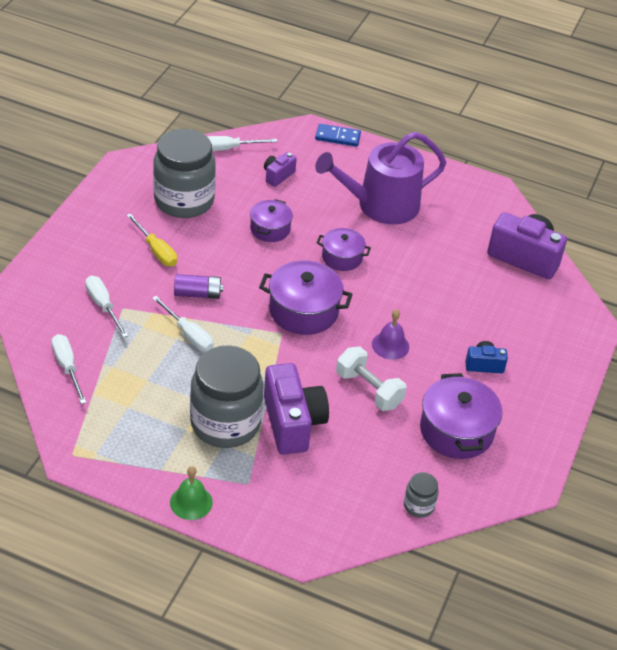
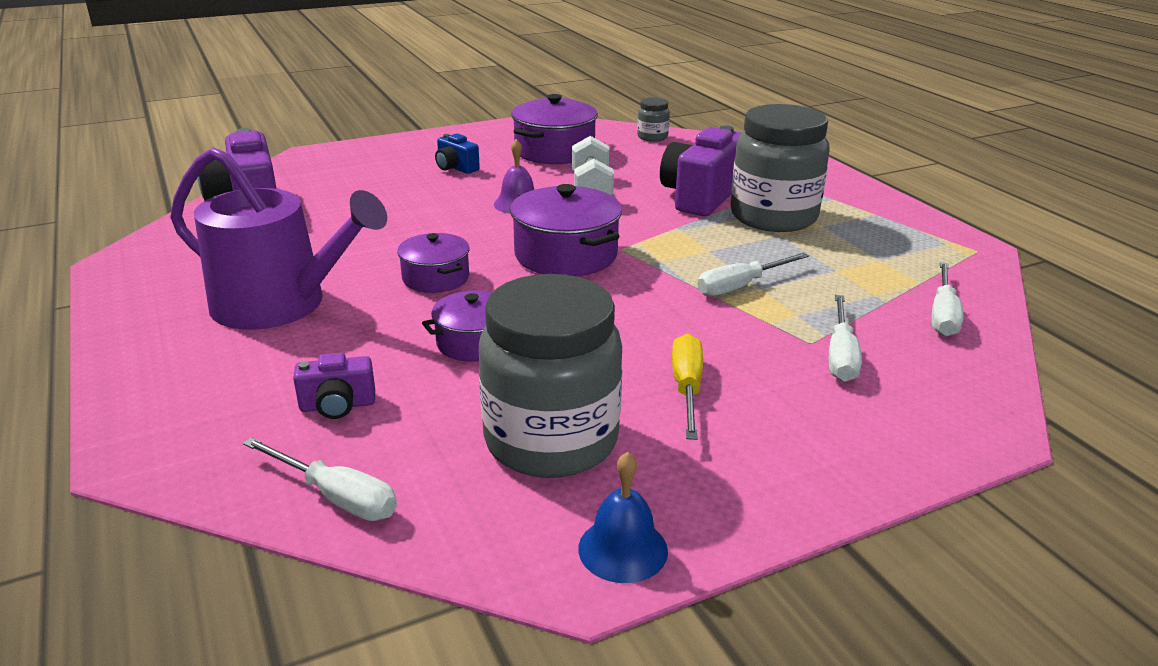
camera: 135 degrees left, 15 degrees down
(120, 177) = (623, 549): none -> blue bell
(188, 334) = (740, 286): white screwdriver -> white screwdriver turned 120 degrees counterclockwise
(191, 502) = (861, 191): green bell -> none
(197, 294) = (681, 316): purple battery -> none
(337, 137) = (130, 419): blue domino -> none

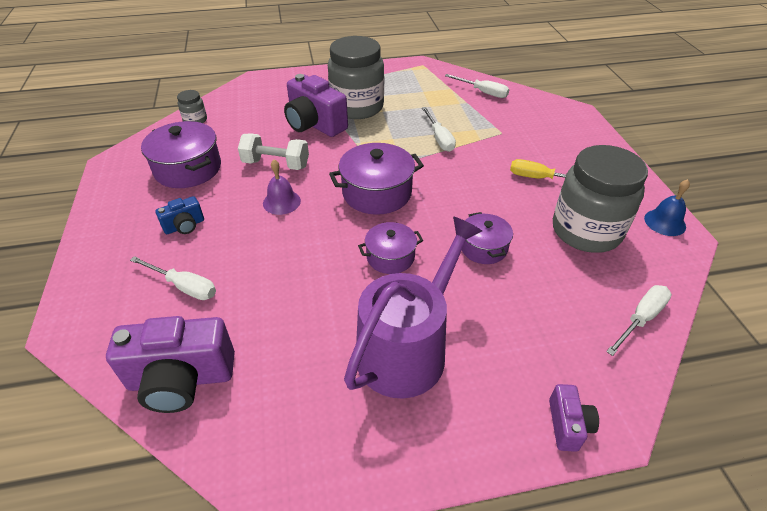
camera: 75 degrees left, 15 degrees up
(338, 406) = (551, 316): purple camera -> purple camera (568, 425)
(840, 355) = (515, 128): white screwdriver -> white screwdriver (184, 286)

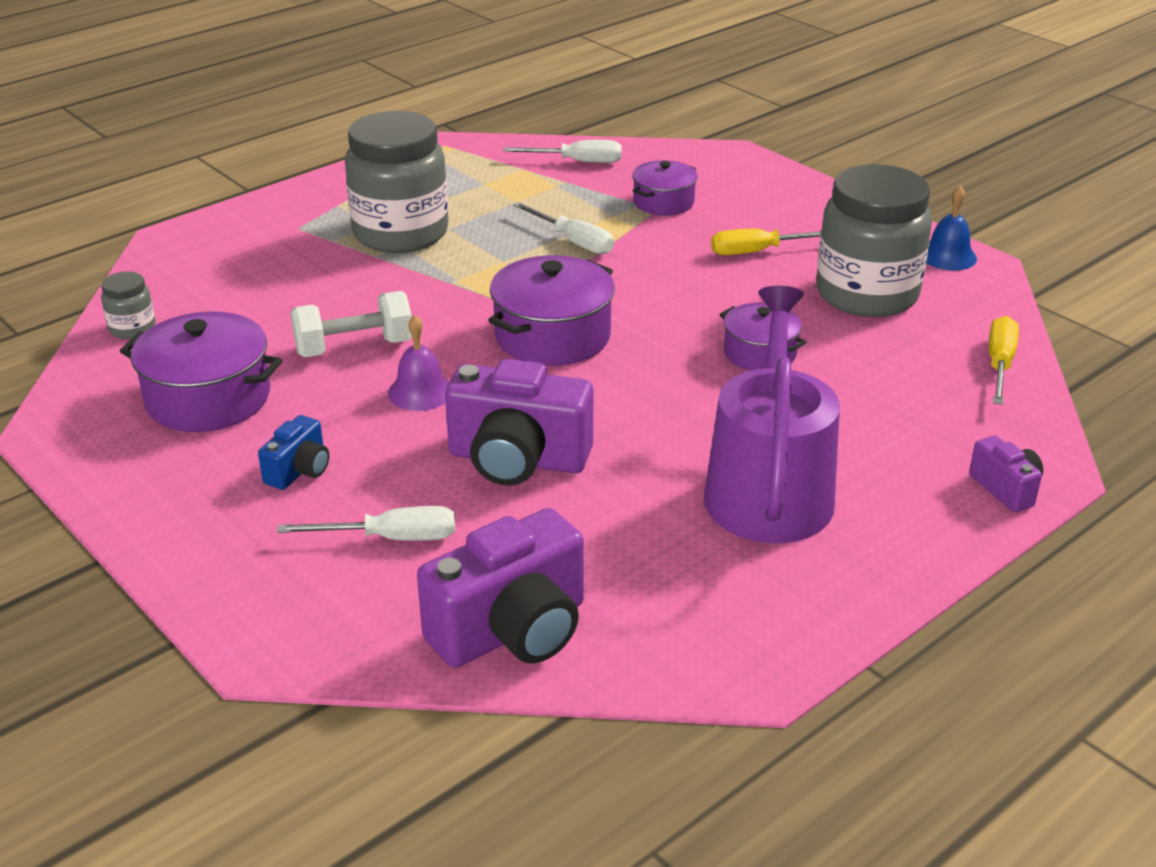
camera: 30 degrees left, 10 degrees down
(314, 124) = (356, 276): purple camera -> purple camera (517, 460)
(390, 257) = (650, 403): purple pot -> purple pot (663, 202)
(641, 319) = (999, 364): white screwdriver -> yellow screwdriver

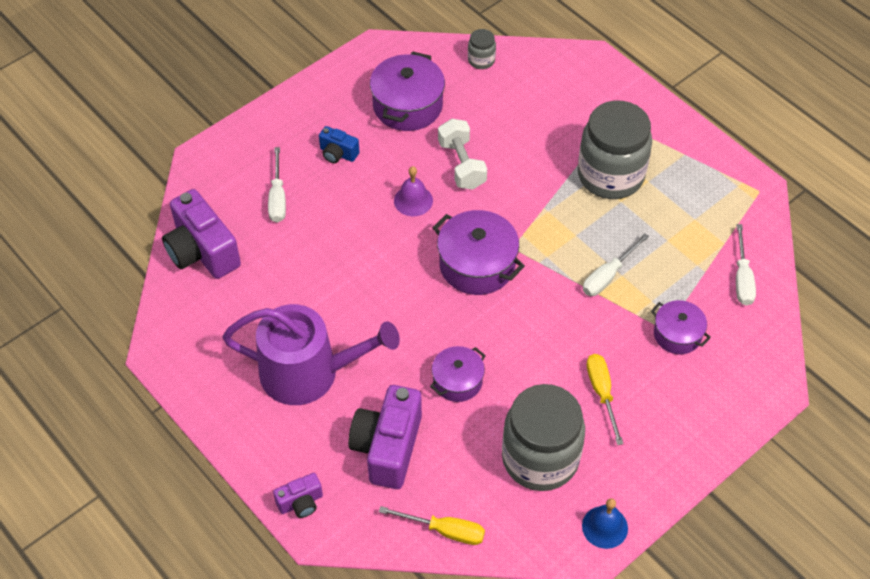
camera: 90 degrees right, 20 degrees up
(517, 460) = (343, 250): purple camera -> purple camera (387, 447)

